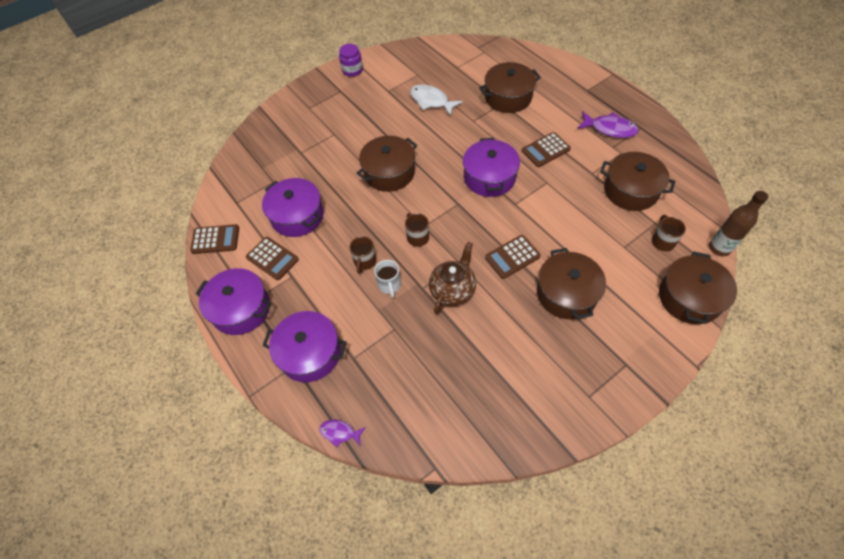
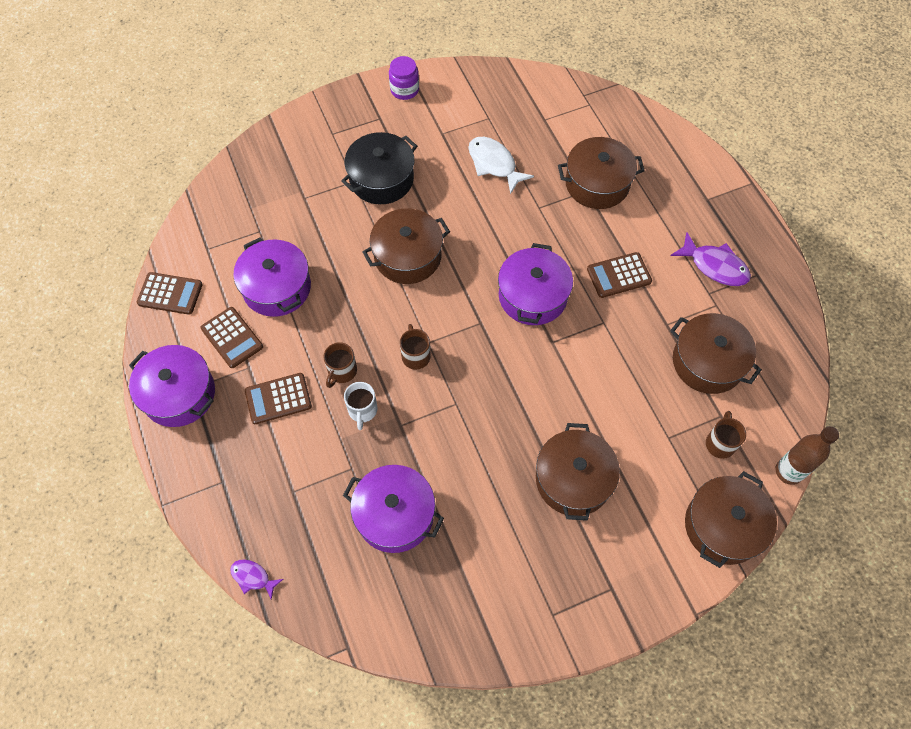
camera: 10 degrees right, 5 degrees up
(310, 353) = (245, 472): purple pot -> purple pot (395, 515)
(354, 128) = (381, 179): none -> black pot
(453, 290) = (436, 438): brown teapot -> none
(512, 257) = (524, 414): brown calculator -> brown calculator (278, 399)

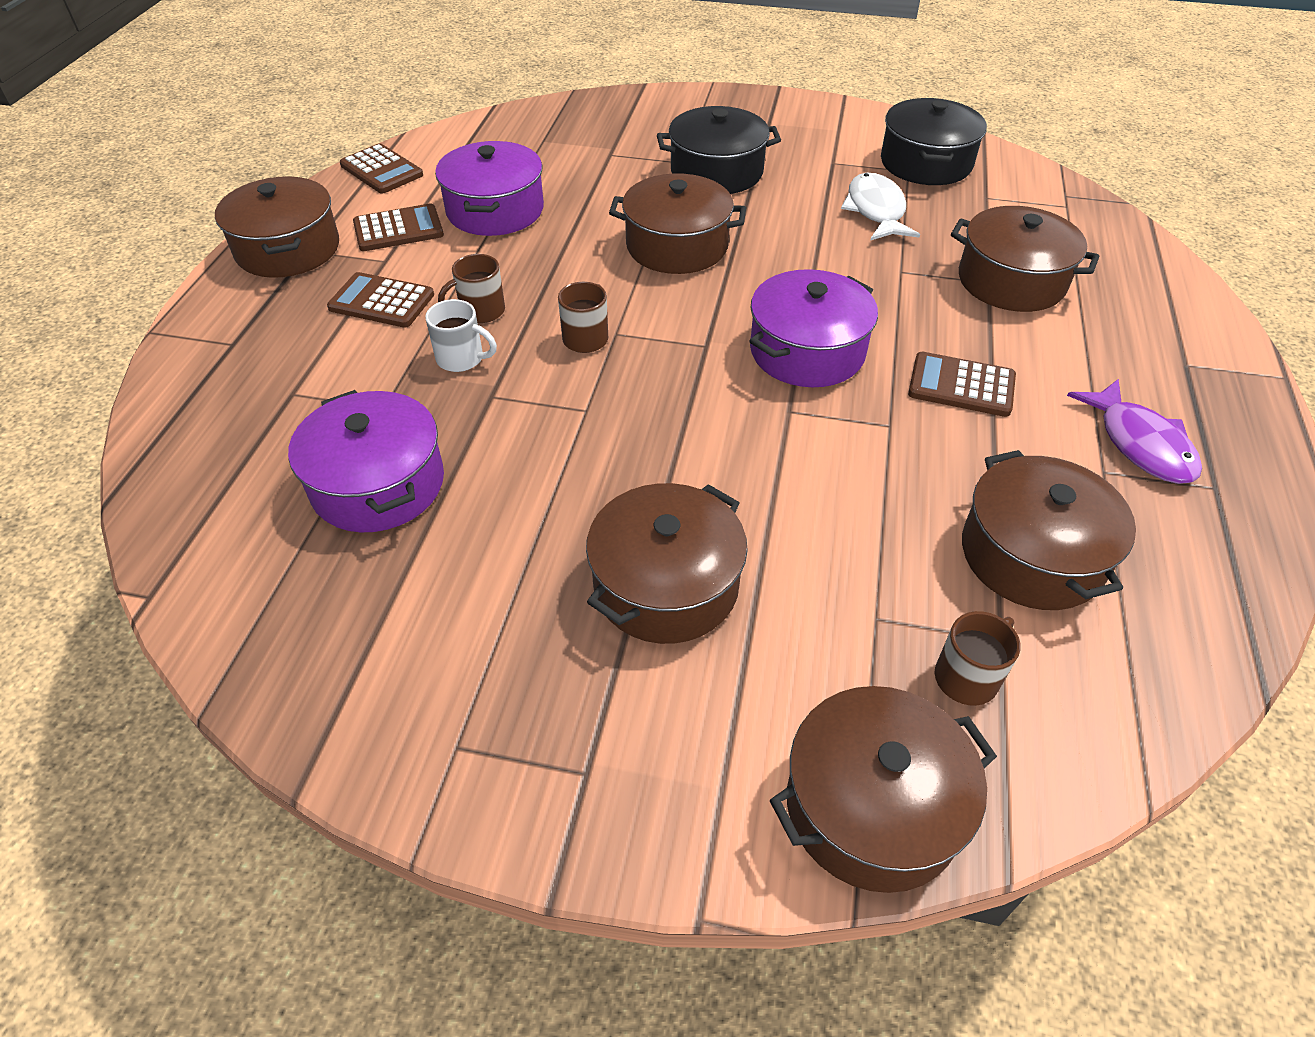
camera: 35 degrees right, 15 degrees down
(179, 394) = (288, 249): purple pot -> brown pot
(232, 337) = (398, 229): brown calculator -> brown calculator turned 105 degrees counterclockwise
(253, 577) = (146, 451): purple fish -> none
(362, 411) = (462, 359): white mug -> white mug turned 105 degrees counterclockwise
(404, 90) = (822, 114): purple jar -> none
(494, 105) = (926, 163): none -> black pot
(788, 472) = (1078, 799): brown bottle -> none

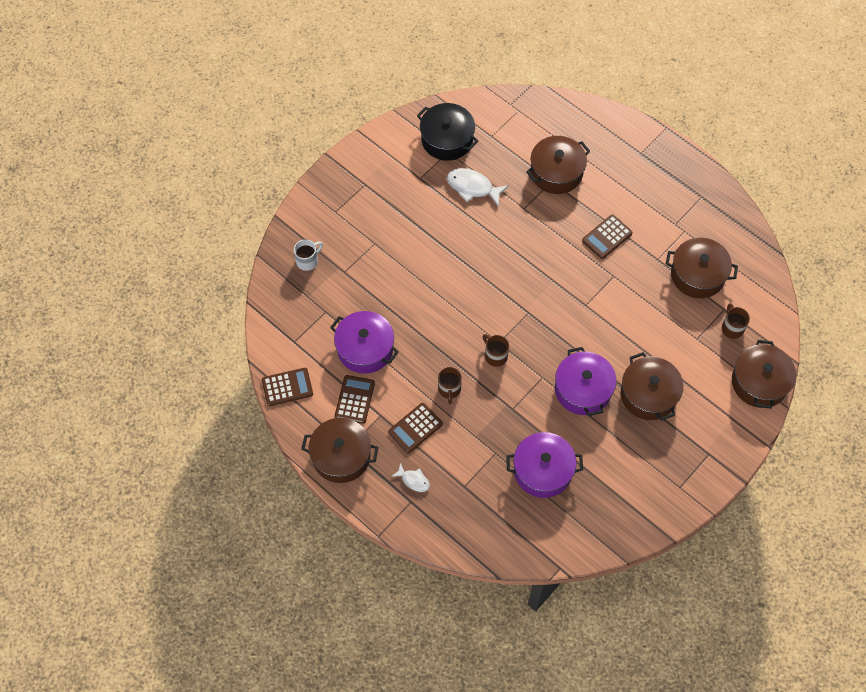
camera: 60 degrees left, 15 degrees up
(277, 333) = (413, 480): none -> white fish
(462, 359) = (480, 410): white mug -> white mug (308, 261)
(677, 246) = (448, 285): brown pot -> none
(716, 172) = (394, 233): black pot -> none
(807, 351) = (554, 277): purple pot -> purple pot (583, 389)
(1140, 444) = (670, 202): purple fish -> none

